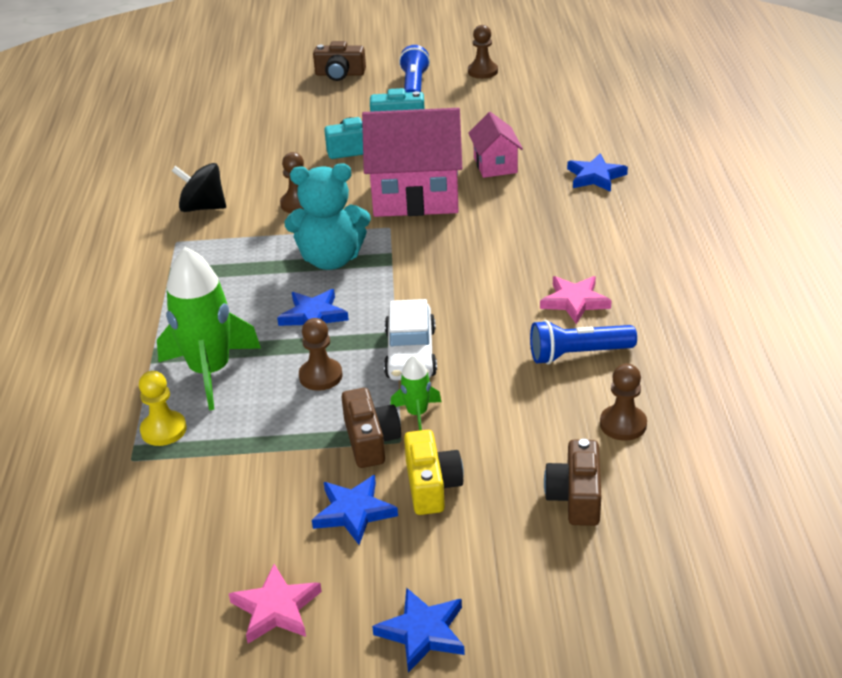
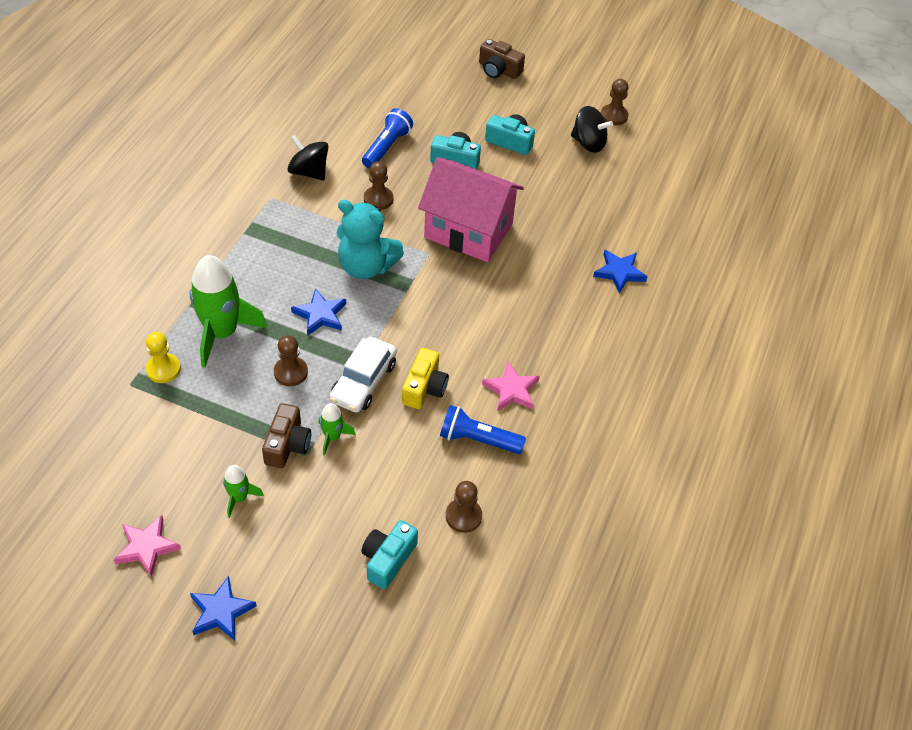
camera: 20 degrees right, 15 degrees up
(354, 512) = (239, 498): blue star -> green rocket
(414, 86) = (547, 109): blue flashlight -> blue flashlight (386, 147)
(431, 485) = (301, 502): yellow camera -> yellow camera (424, 388)
(476, 97) = (588, 143): none -> black spinning top
(495, 165) = (550, 225): pink house -> none
(576, 497) = (388, 559): brown camera -> turquoise camera

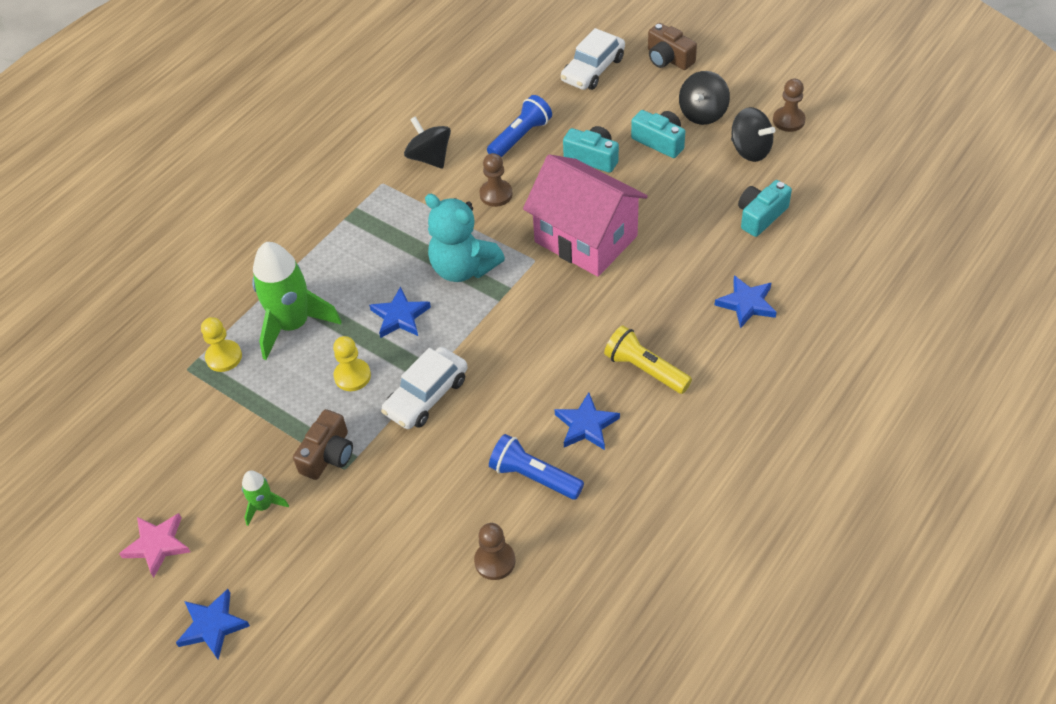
camera: 20 degrees right, 0 degrees up
(291, 372) = (352, 376): brown pawn -> yellow pawn
(332, 437) = (377, 453): green rocket -> none
(388, 559) = (400, 597): turquoise camera -> turquoise camera (760, 216)
(424, 388) = (490, 411): yellow camera -> none
(435, 83) = (593, 69): none -> white car
(511, 390) = (586, 425): pink star -> blue star
(540, 115) = (703, 113): none -> black spinning top
(549, 337) = (645, 369): none -> yellow flashlight

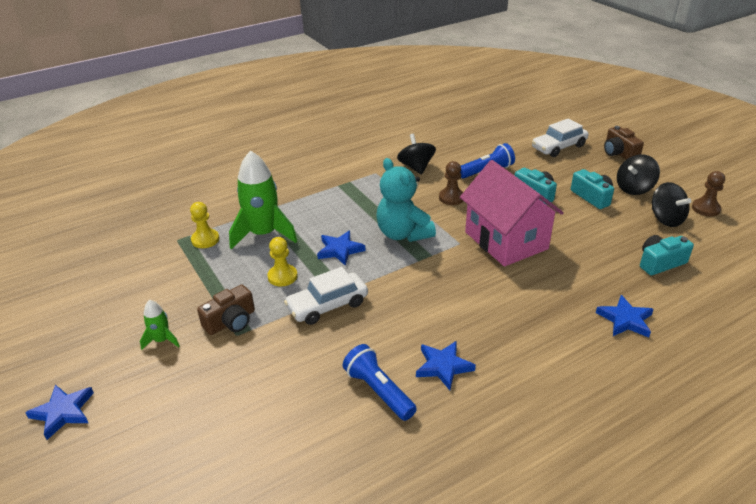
camera: 20 degrees right, 15 degrees down
(157, 545) = (72, 341): pink star -> none
(495, 561) = (308, 447): brown pawn -> none
(645, 369) = (514, 341): yellow flashlight -> none

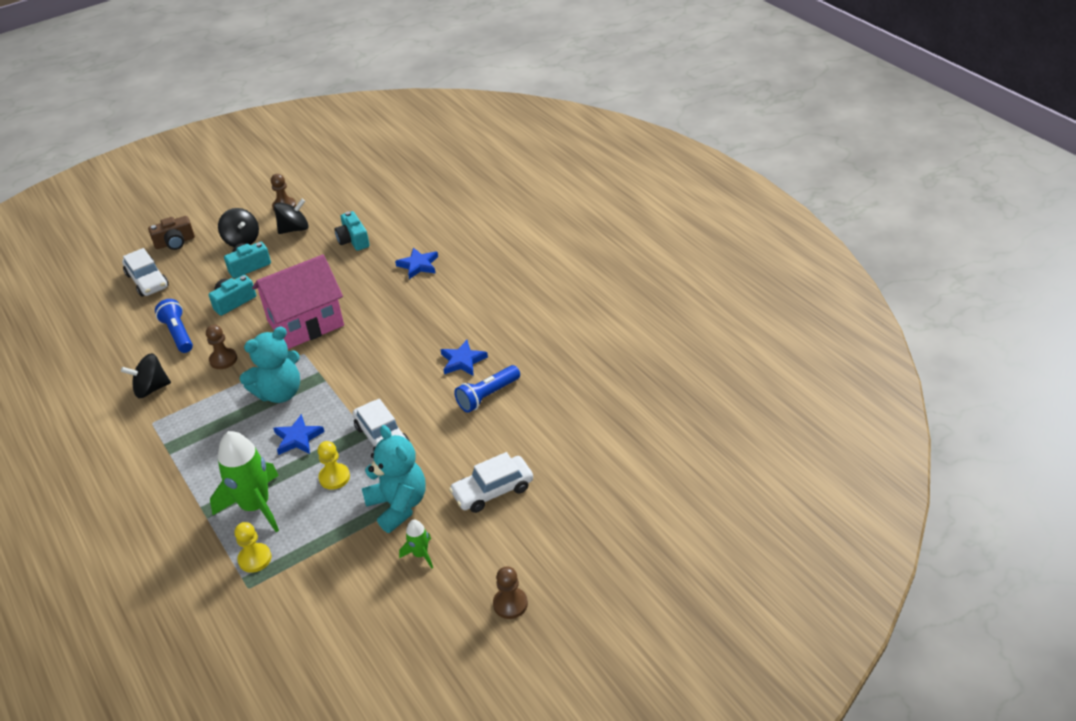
camera: 90 degrees left, 5 degrees up
(63, 412) = (510, 604): blue star -> brown pawn
(224, 397) = (492, 490): none -> white car
(231, 321) = (398, 505): brown camera -> turquoise teddy bear

